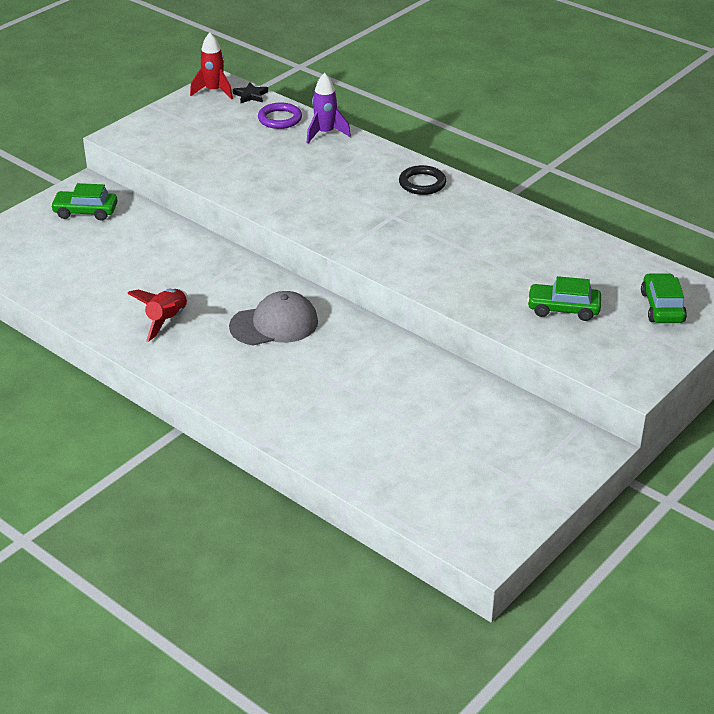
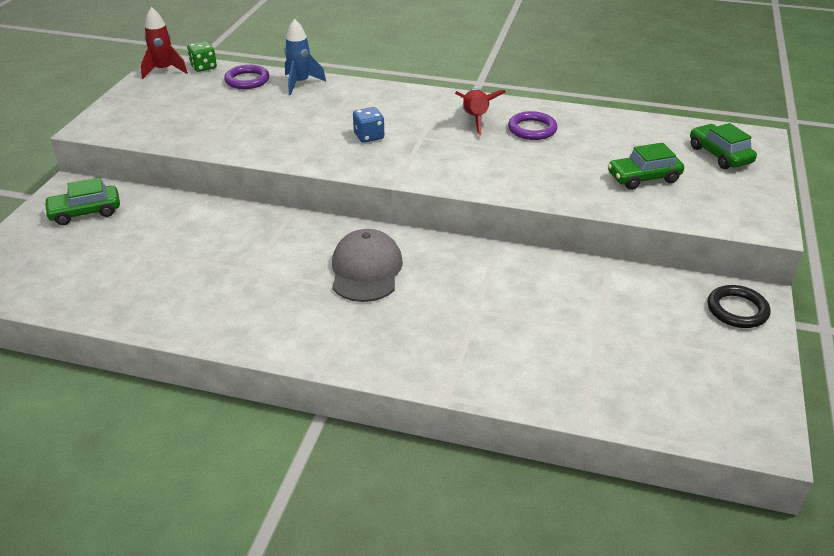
camera: 25 degrees left, 0 degrees up
(166, 321) = (249, 299): red rocket -> red rocket (475, 119)
(250, 95) = (203, 67): black star -> green dice
(274, 324) = (366, 270): grey cap -> grey cap turned 45 degrees counterclockwise
(325, 133) = (300, 83): purple rocket -> blue rocket
(346, 203) = (369, 136): none -> blue dice
(422, 183) = (424, 104): black ring -> black ring (737, 310)
(502, 234) = (532, 129): none -> purple ring

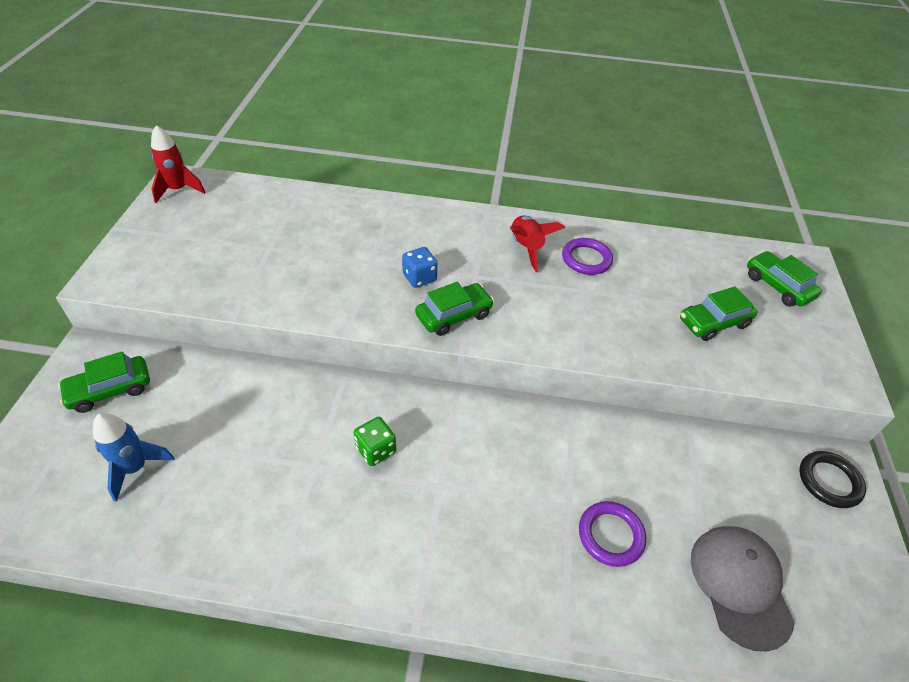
camera: 10 degrees left, 10 degrees up
(203, 67) = (222, 183): green dice -> green dice (376, 450)
(247, 80) = (273, 201): purple ring -> purple ring (610, 535)
(300, 83) = (332, 203): blue rocket -> blue rocket (135, 468)
(366, 270) = (441, 455): grey cap -> grey cap (740, 585)
(394, 163) = (454, 315): none -> green car

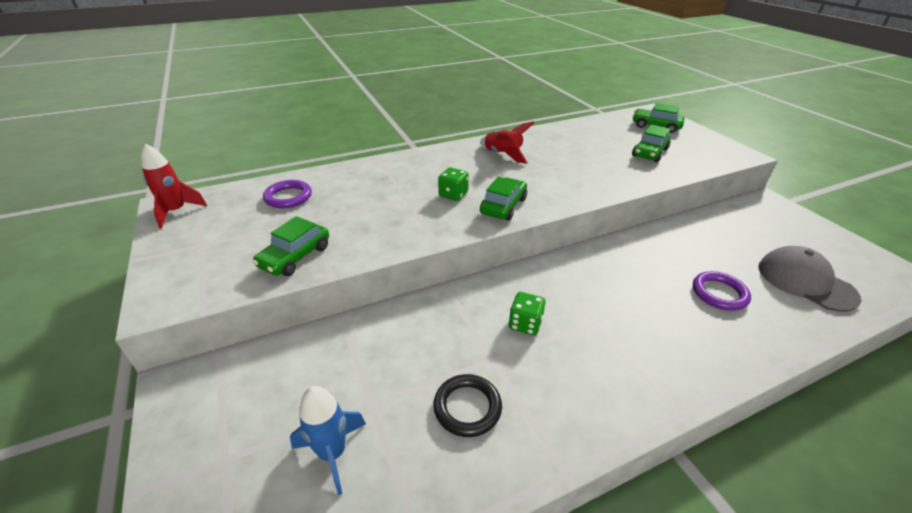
camera: 30 degrees left, 10 degrees down
(110, 390) = (237, 403): green car -> green car (295, 257)
(419, 277) = (453, 194): blue dice -> green dice
(586, 259) = (545, 148): purple ring -> purple ring (288, 197)
(829, 481) = (774, 211): black ring -> black ring (467, 407)

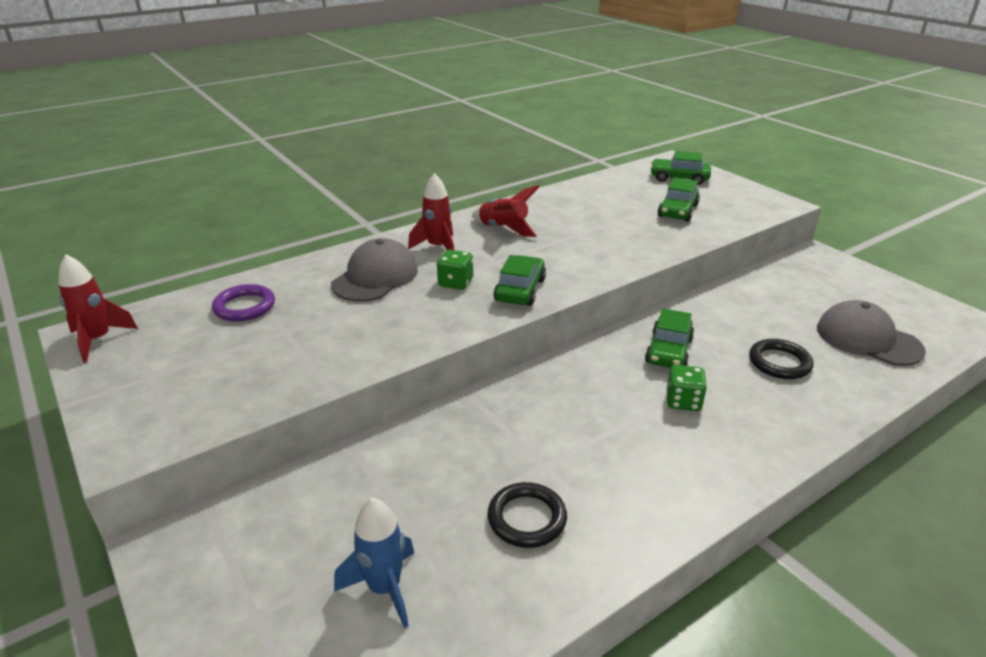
camera: 10 degrees left, 5 degrees down
(295, 257) = (280, 376): green car -> green car (668, 351)
(392, 184) = (375, 277): none -> grey cap
(447, 165) = (438, 247): none -> red rocket
(525, 324) = (571, 422): green dice -> green dice (683, 401)
(719, 293) = (779, 362): purple ring -> black ring

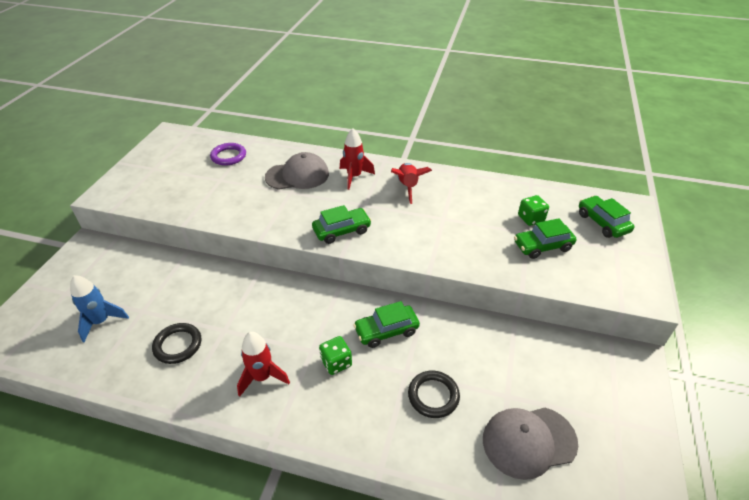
camera: 50 degrees right, 10 degrees up
(98, 340) = (167, 139): red rocket -> red rocket (262, 377)
(455, 283) = (323, 204): green dice -> green dice (531, 218)
(868, 339) = (528, 441): grey cap -> grey cap turned 105 degrees counterclockwise

